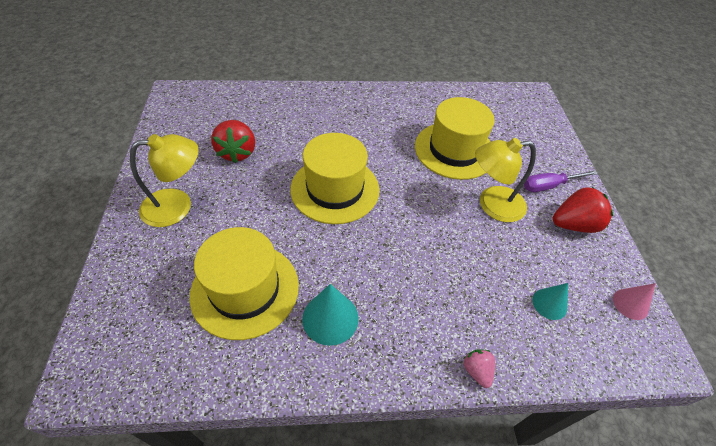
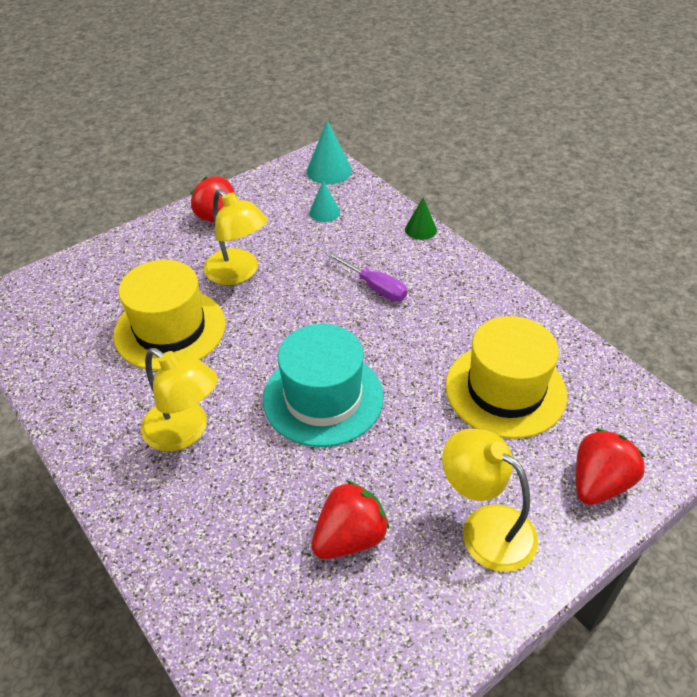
camera: 120 degrees left, 5 degrees down
(130, 283) = (599, 483): none -> red strawberry
(330, 318) = (467, 320): turquoise cone -> turquoise cone (329, 170)
(335, 189) = (323, 397): yellow hat -> turquoise hat
(364, 126) = (185, 432): none -> yellow lamp
(477, 371) = (420, 229): pink strawberry -> green cone
(549, 186) = (175, 245): purple screwdriver -> purple screwdriver (375, 287)
(630, 304) = (284, 177): pink cone -> none

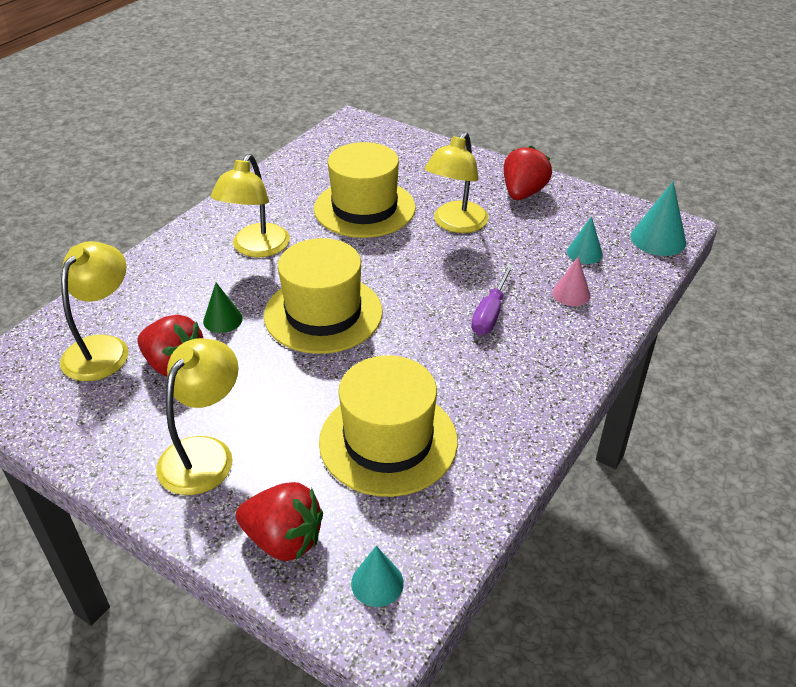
camera: 70 degrees right, 5 degrees down
(292, 608) = (103, 348): none -> yellow lamp
(323, 397) = (323, 313): turquoise hat -> yellow hat
(372, 235) = (571, 294): none -> pink cone
(420, 229) = (609, 328): green cone -> green cone (222, 320)
(648, 431) = (377, 583): none -> turquoise cone

